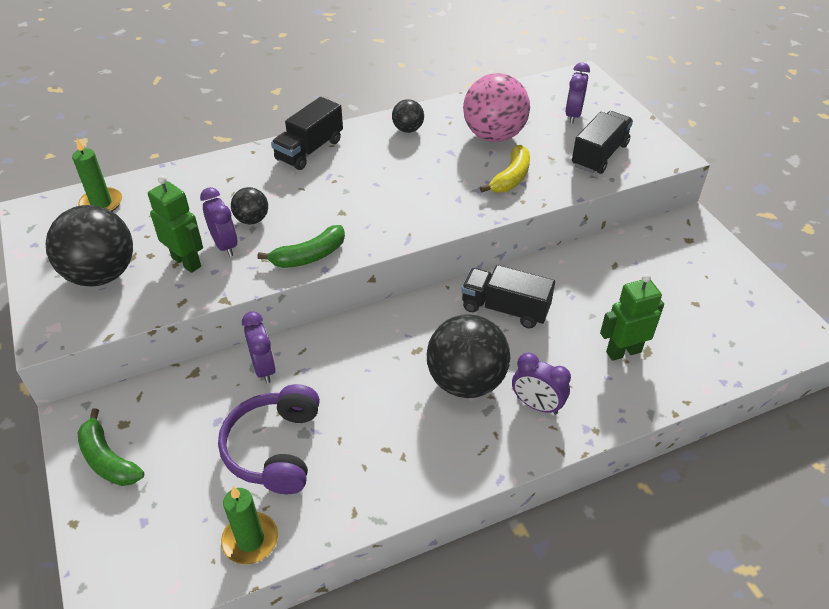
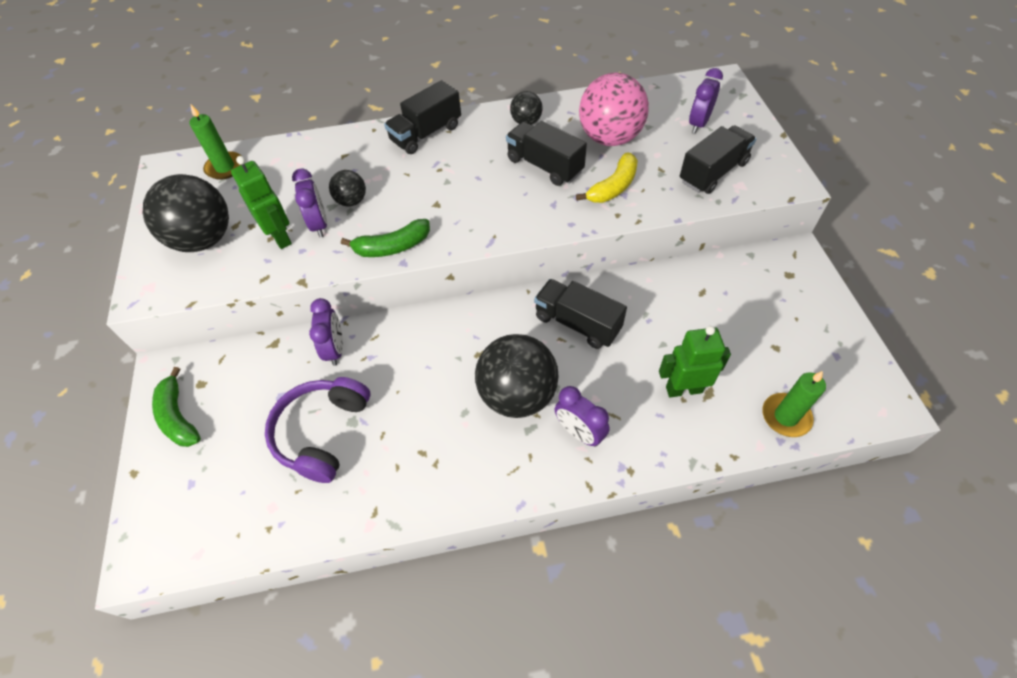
camera: 15 degrees right, 10 degrees up
(250, 540) = (275, 521): green candle -> green candle (786, 416)
(439, 166) = (544, 166): none -> black truck

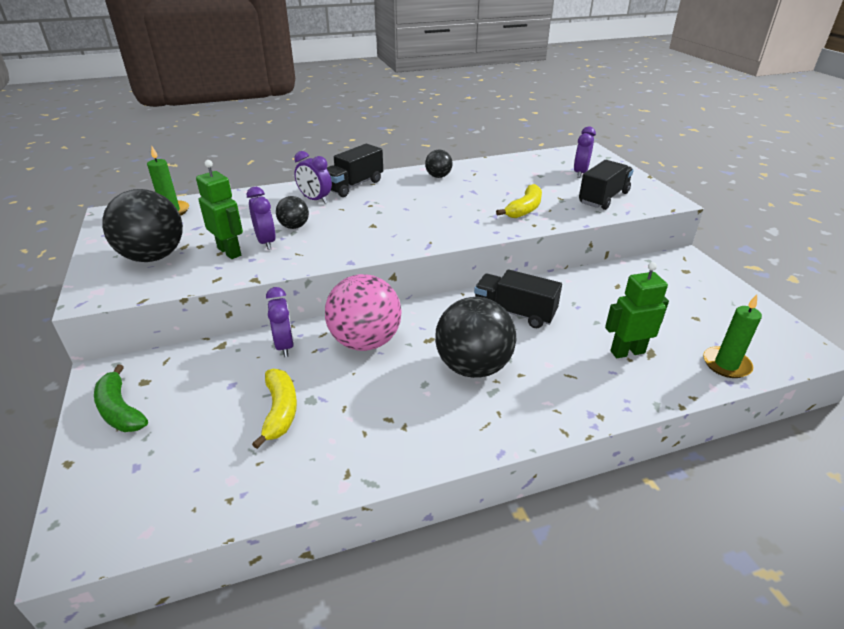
camera: 10 degrees left, 20 degrees down
(322, 433) = (280, 411): purple headphones -> yellow banana
(392, 247) = (338, 253): green banana -> none
(544, 166) = (462, 200): black truck -> none
(579, 432) = (541, 390): purple clock -> purple clock (315, 199)
(609, 138) = (511, 183): pink ball -> pink ball (365, 342)

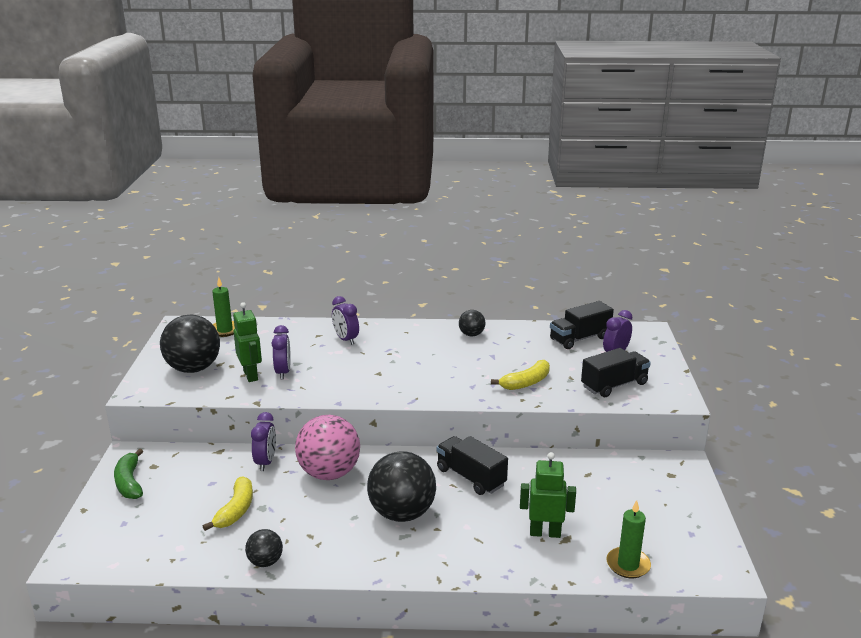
camera: 20 degrees right, 10 degrees down
(294, 227) = (313, 362): black ball -> black ball (265, 562)
(353, 185) = (387, 331): black truck -> black truck (579, 338)

